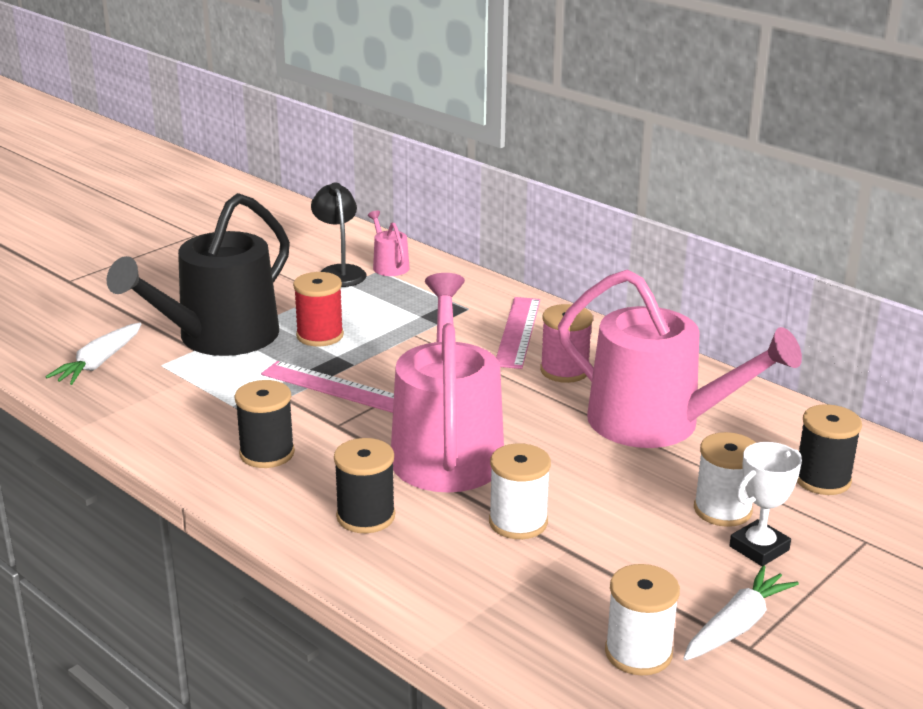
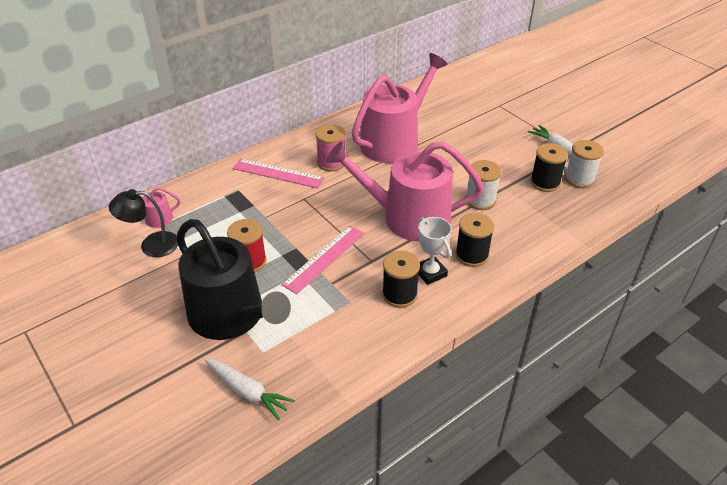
camera: 80 degrees left, 15 degrees up
(722, 510) = (474, 136): white spool -> none
(759, 548) = (504, 133): white trophy -> white trophy (430, 273)
(822, 479) = (452, 105): black spool -> black spool (545, 182)

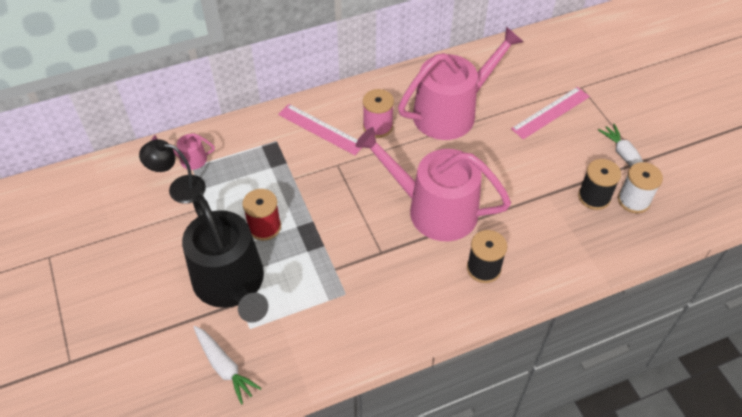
camera: 15 degrees right, 10 degrees up
(324, 258) = (336, 239): pink ruler -> pink ruler (550, 112)
(399, 294) = (396, 297): black spool -> none
(430, 273) = (434, 279): white trophy -> none
(480, 200) = (516, 204): white spool -> none

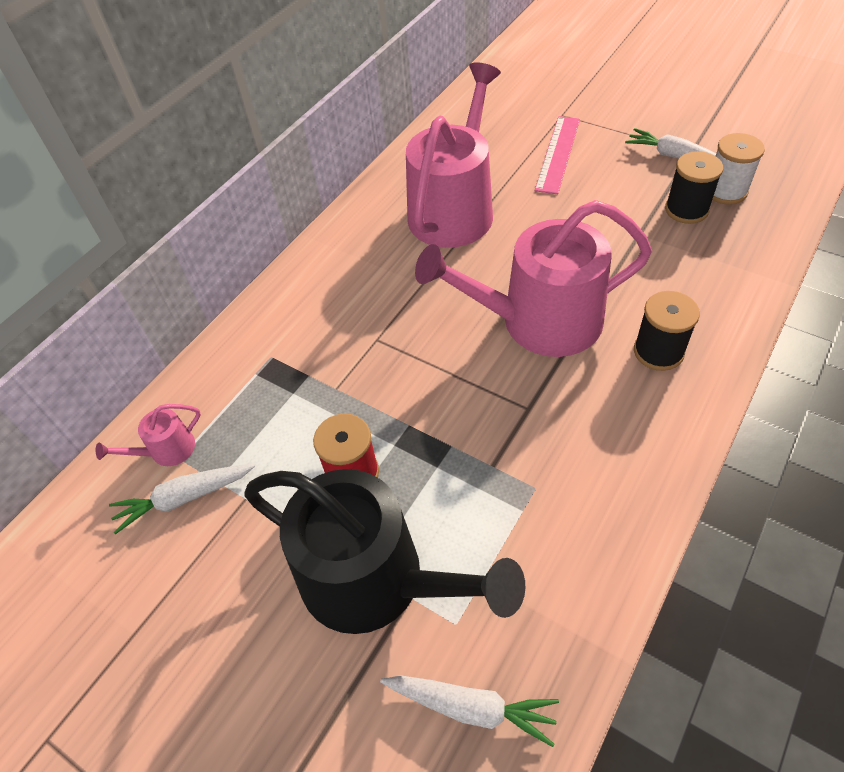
camera: 30 degrees left, 0 degrees up
(179, 188) = (184, 498): black lamp -> white carrot
(321, 129) = (317, 311): pink ruler -> none
(378, 127) = (385, 269): pink spool -> none

